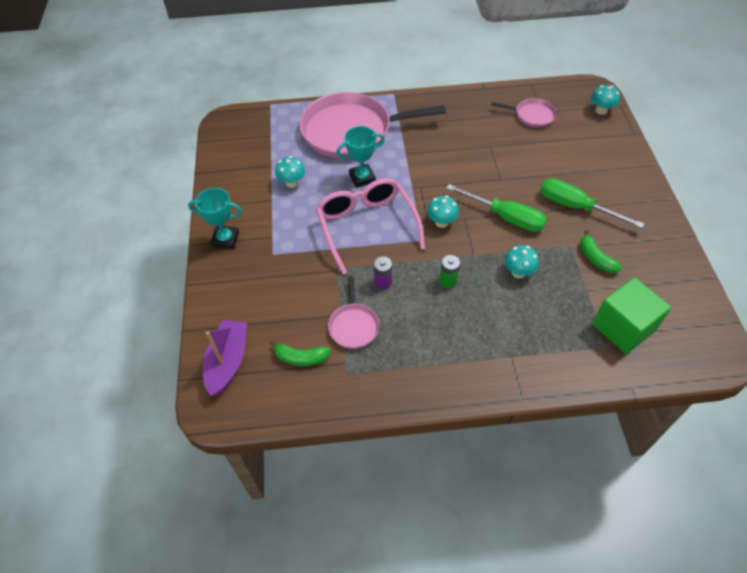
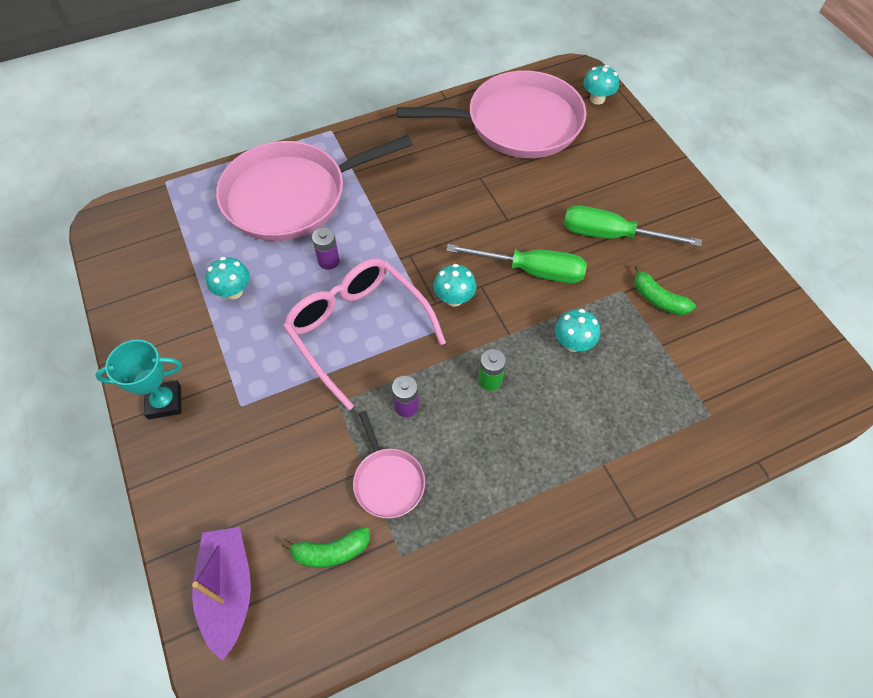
camera: 20 degrees left, 5 degrees up
(362, 178) = (328, 261): turquoise trophy -> purple battery
(532, 115) = (517, 123): pink pan -> pink pan, size x2.21
(623, 327) = (721, 383): green cube -> none

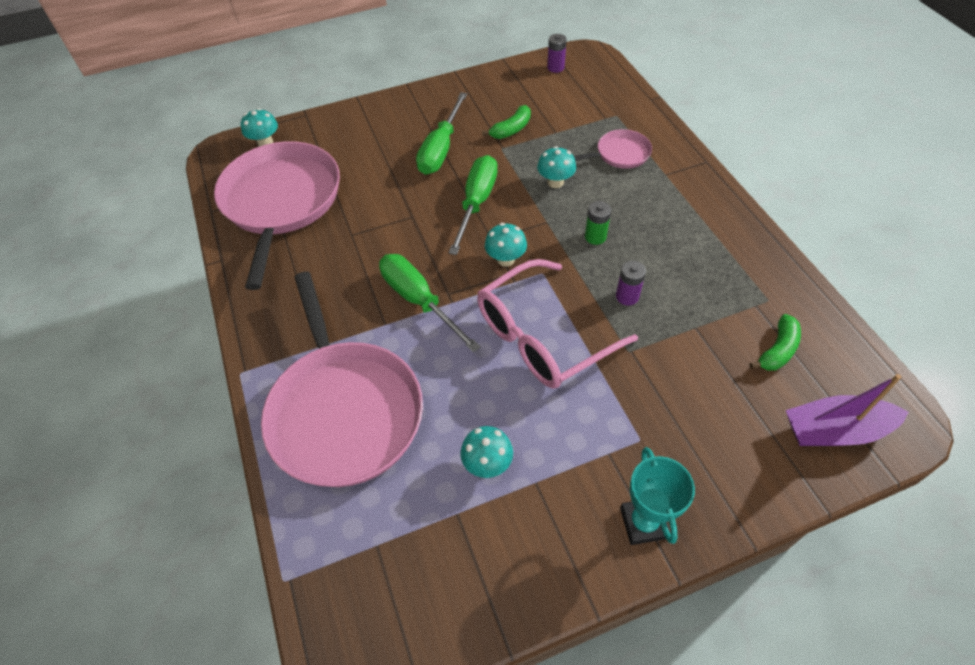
camera: 85 degrees left, 5 degrees down
(328, 261) = (450, 366): purple battery -> purple battery (555, 67)
(331, 551) = (777, 350): green banana -> green banana turned 45 degrees clockwise
(388, 481) = (703, 310): pink pan -> pink pan (620, 154)
(401, 233) = (419, 301): none -> green screwdriver

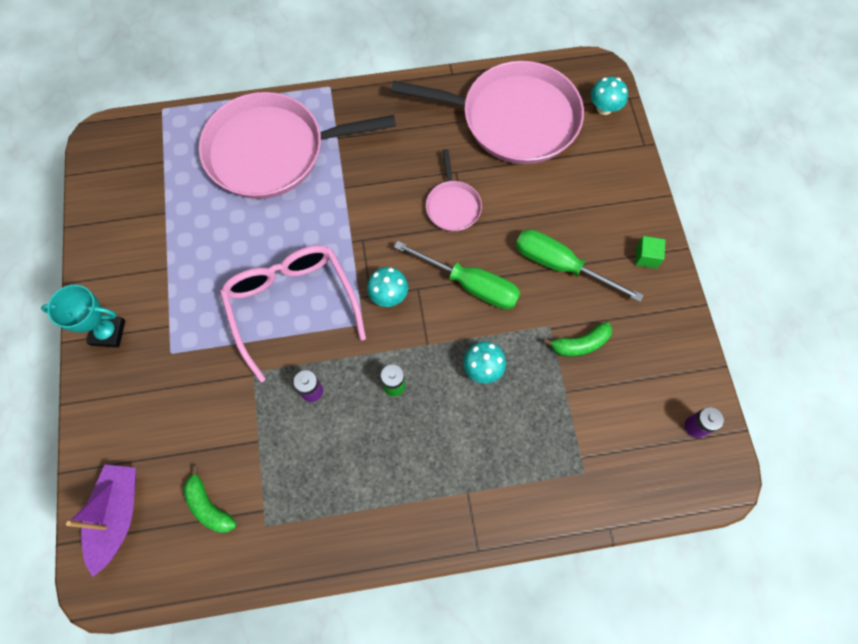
camera: 100 degrees right, 15 degrees up
(419, 301) = (361, 216): green screwdriver -> none
(420, 103) = (646, 257): none -> green cube
(487, 463) = (193, 239): turquoise mushroom -> none
(511, 129) = (580, 344): green banana -> green banana turned 75 degrees counterclockwise
(620, 154) = (513, 452): pink pan -> pink pan (452, 206)

